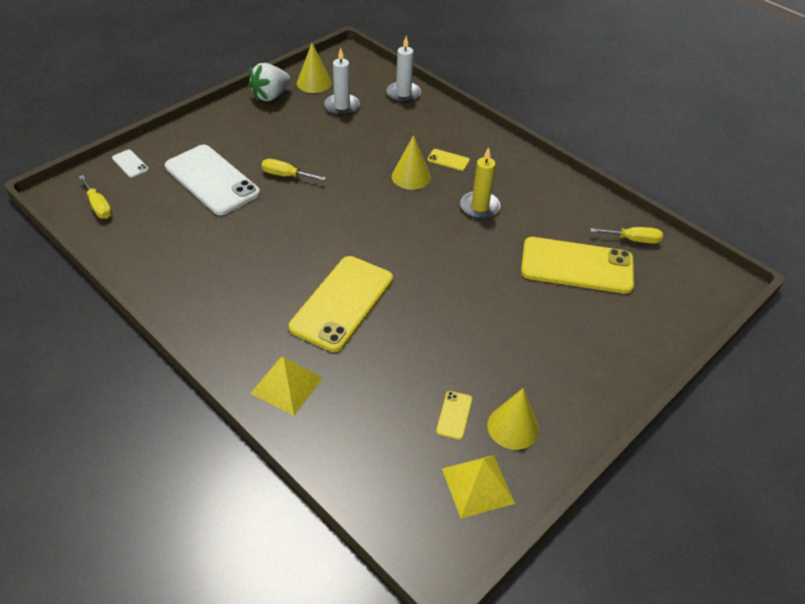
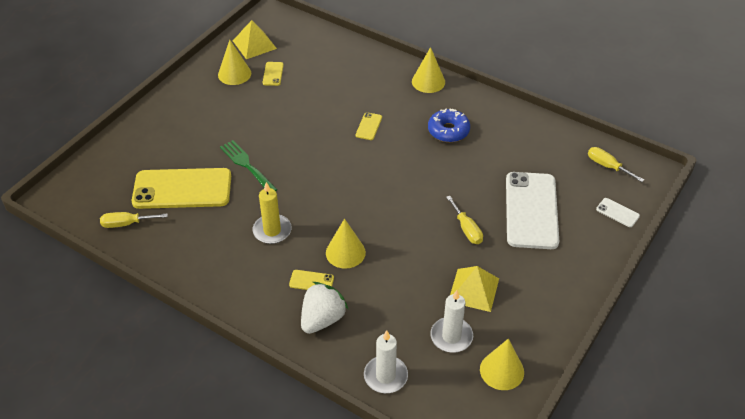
camera: 170 degrees right, 0 degrees up
(212, 180) = (531, 210): white phone -> white phone turned 60 degrees clockwise
(234, 356) = (428, 81): none -> yellow cone
(247, 278) = (448, 131): none -> blue donut
(271, 96) = (540, 335): white strawberry -> white strawberry (322, 319)
(286, 175) = (466, 229): yellow screwdriver -> yellow screwdriver turned 60 degrees clockwise
(287, 385) = (385, 72): yellow pyramid -> yellow pyramid (473, 290)
(342, 303) = (369, 126): yellow phone -> yellow phone, size x0.41
(502, 280) = (246, 165): none -> green fork

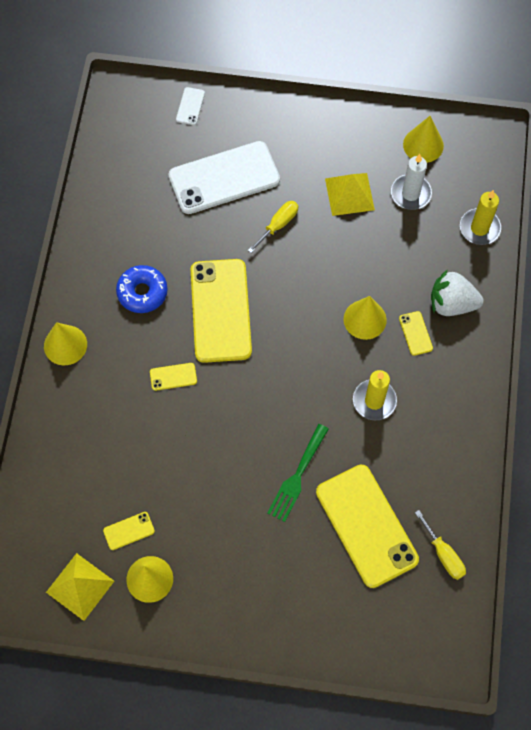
camera: 115 degrees left, 20 degrees up
(385, 376) = (479, 228): white candle -> yellow candle
(407, 168) = (221, 310): none -> yellow phone
(607, 166) = (128, 130): yellow screwdriver -> none

